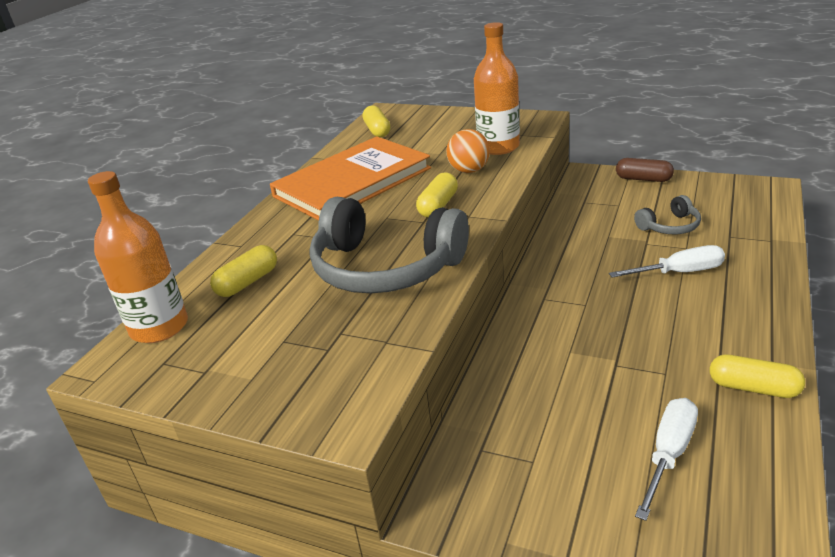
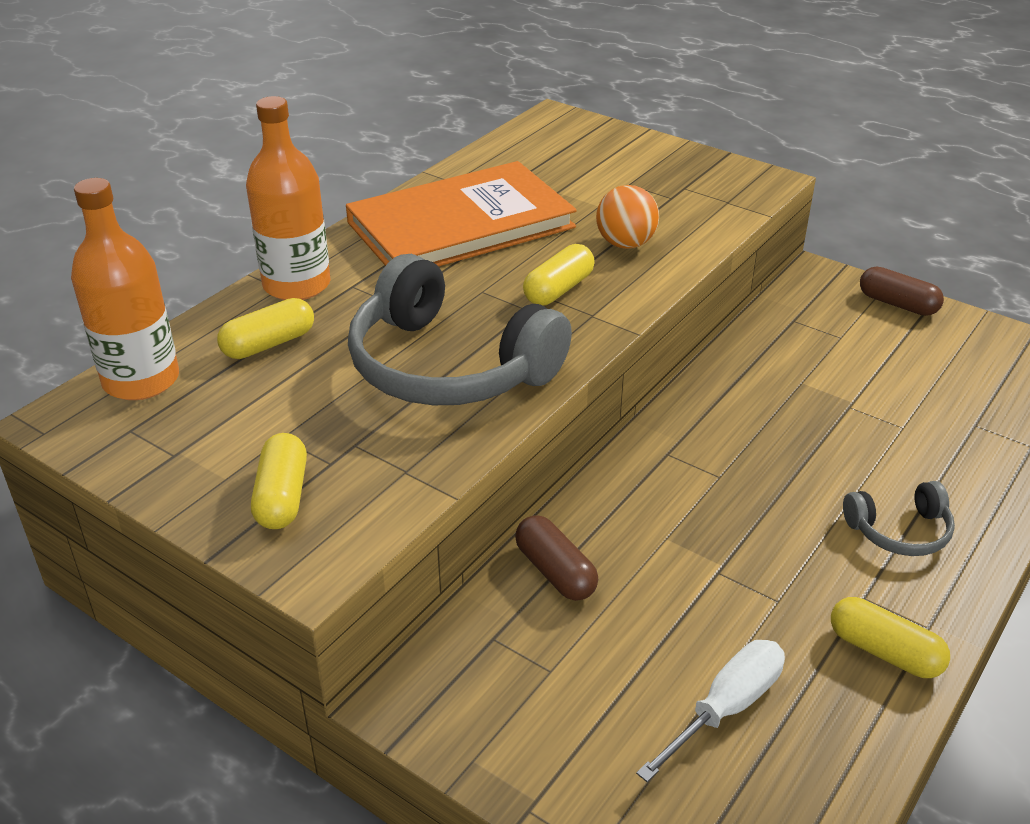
camera: 10 degrees right, 5 degrees up
(377, 130) = (529, 148): yellow capsule -> yellow capsule (282, 496)
(498, 147) = (684, 215): orange bottle -> orange bottle (297, 285)
(504, 393) = (555, 572): none -> brown capsule
(669, 226) = (896, 388): grey headphones -> grey headphones (899, 531)
(679, 272) = (872, 462): white screwdriver -> none

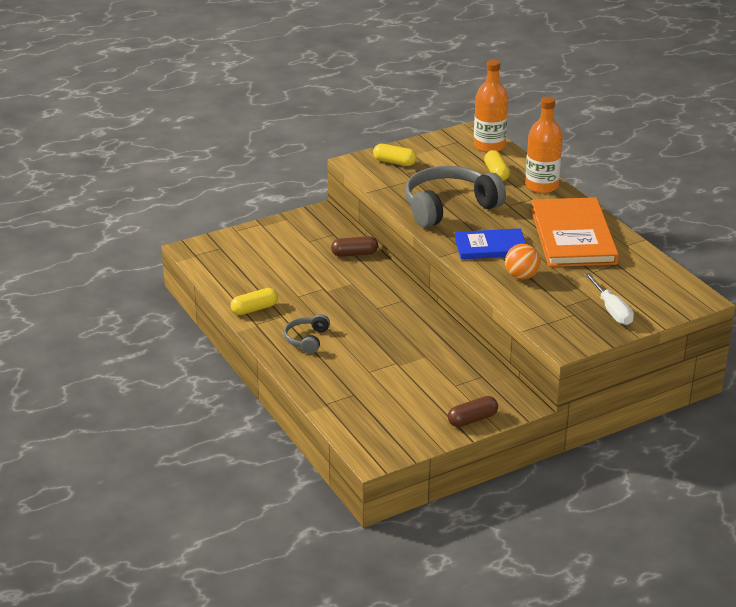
camera: 115 degrees right, 5 degrees down
(558, 289) = (490, 246): yellow capsule -> blue book
(725, 708) = (262, 268): white screwdriver -> white screwdriver (611, 310)

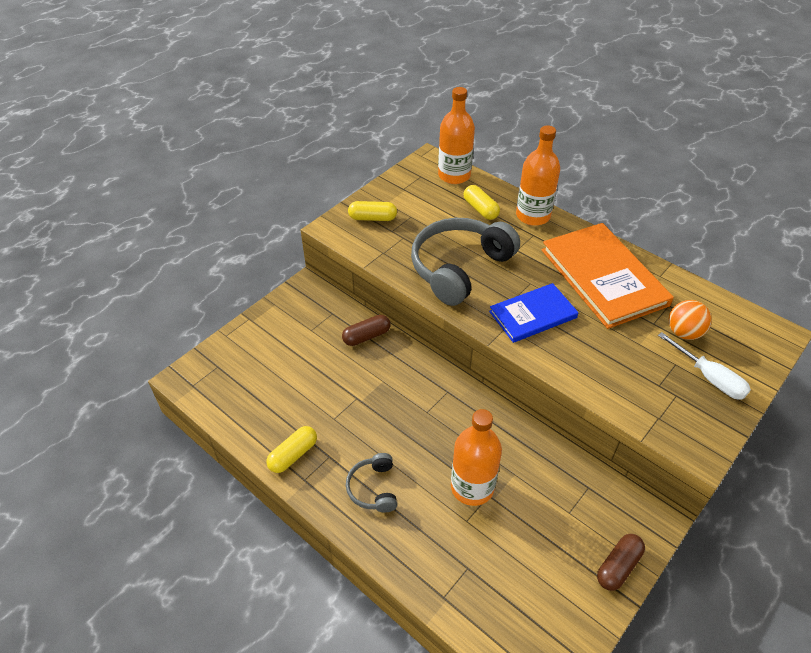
camera: 20 degrees left, 15 degrees up
(386, 355) = (472, 487): none -> orange bottle
(521, 276) = (589, 351): orange ball -> orange ball (683, 332)

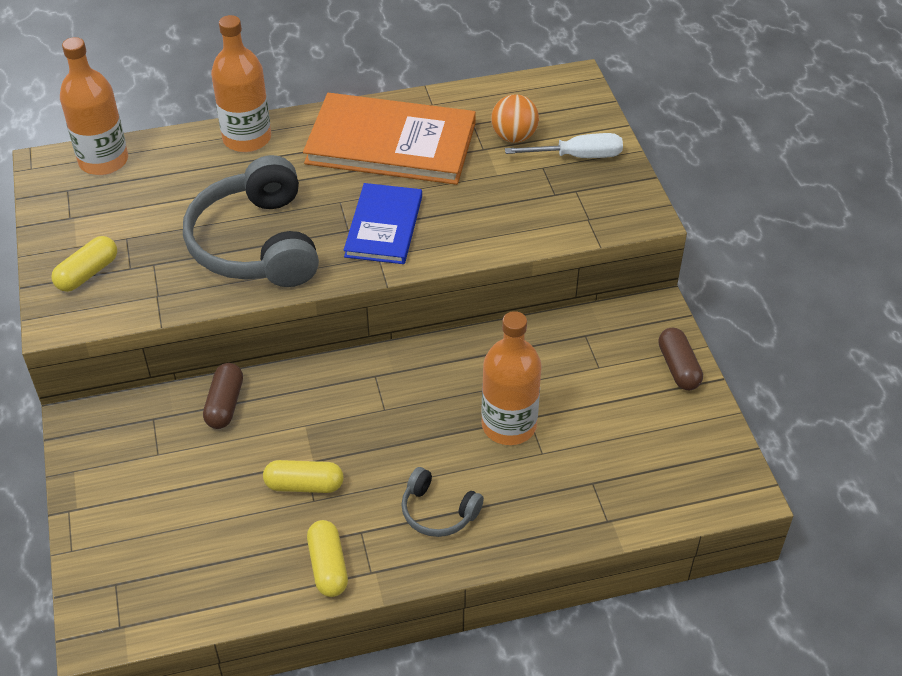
camera: 55 degrees left, 0 degrees up
(480, 209) = (186, 173): yellow capsule -> yellow capsule (304, 485)

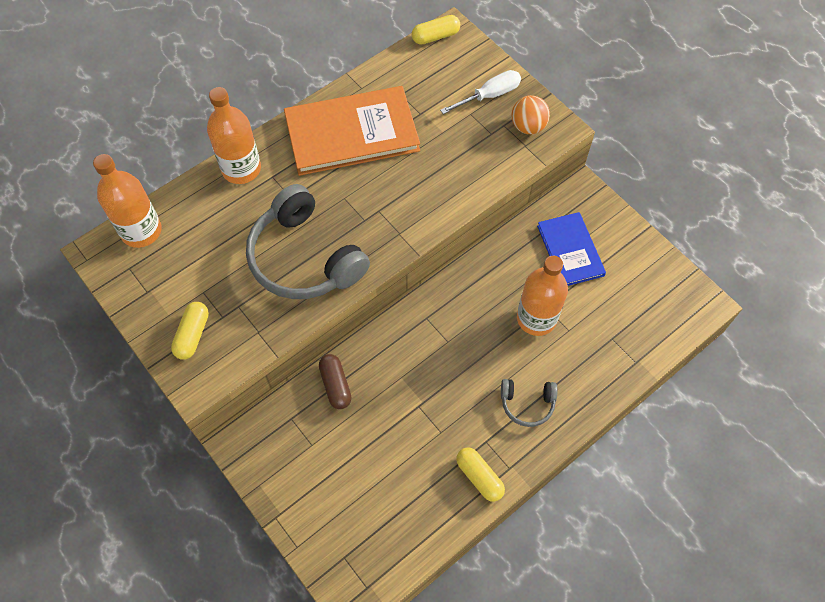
camera: 25 degrees left, 15 degrees up
(304, 485) = (428, 423): yellow capsule -> yellow capsule (435, 36)
(383, 226) = (388, 207): blue book -> blue book (570, 251)
(514, 137) = (436, 95): orange ball -> orange ball (528, 126)
(678, 367) = (619, 228): brown capsule -> none

